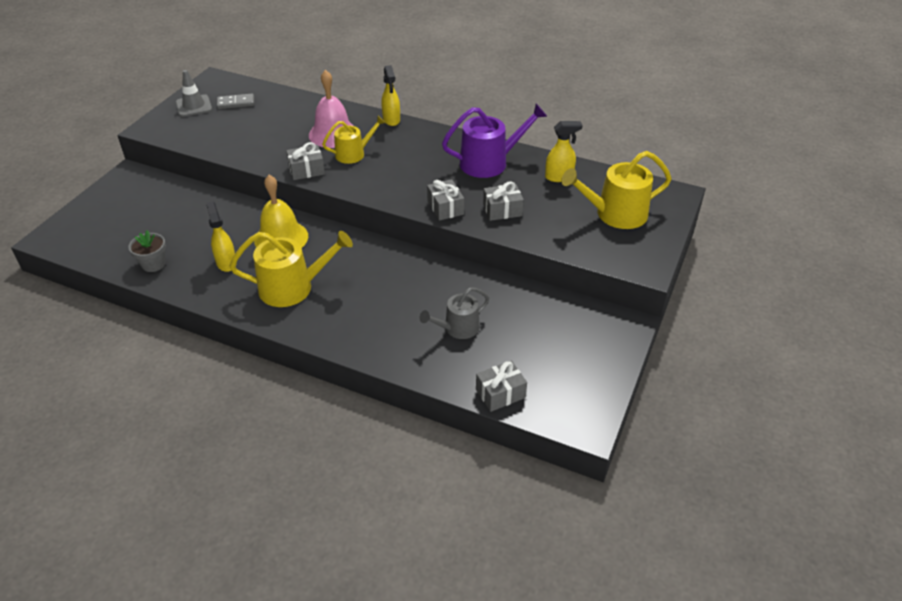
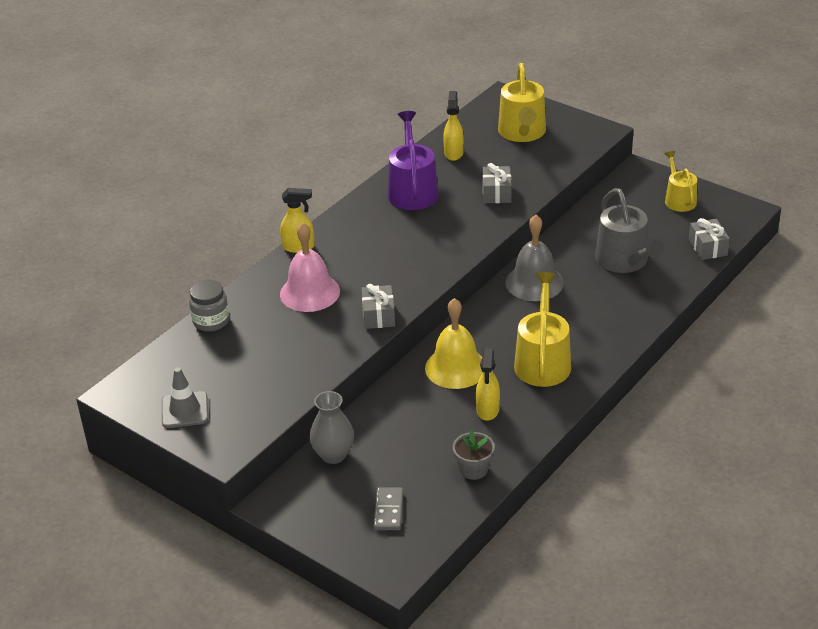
camera: 75 degrees left, 5 degrees down
(177, 192) = (333, 455): none -> grey vase
(226, 262) = (487, 410): yellow spray bottle -> yellow spray bottle turned 75 degrees counterclockwise
(236, 103) = (196, 371): grey domino -> grey domino (388, 511)
(293, 99) = (211, 321): none -> grey jar
(353, 154) = (359, 279): yellow watering can -> yellow watering can (679, 199)
(408, 269) = (534, 282): none -> grey bell
(445, 208) = (481, 226): grey gift -> none
(458, 328) = (625, 261): grey watering can -> grey watering can, size x1.59

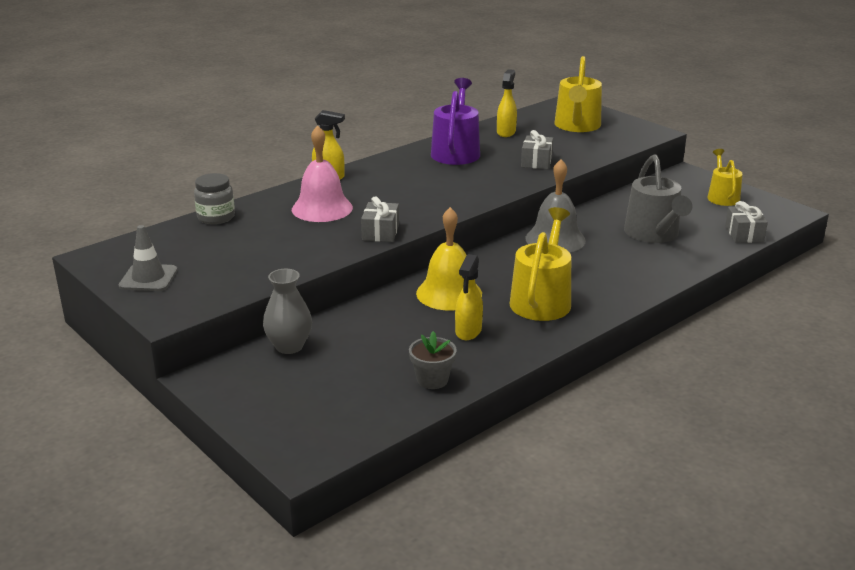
camera: 10 degrees right, 10 degrees down
(388, 511) = (323, 403): grey domino -> none

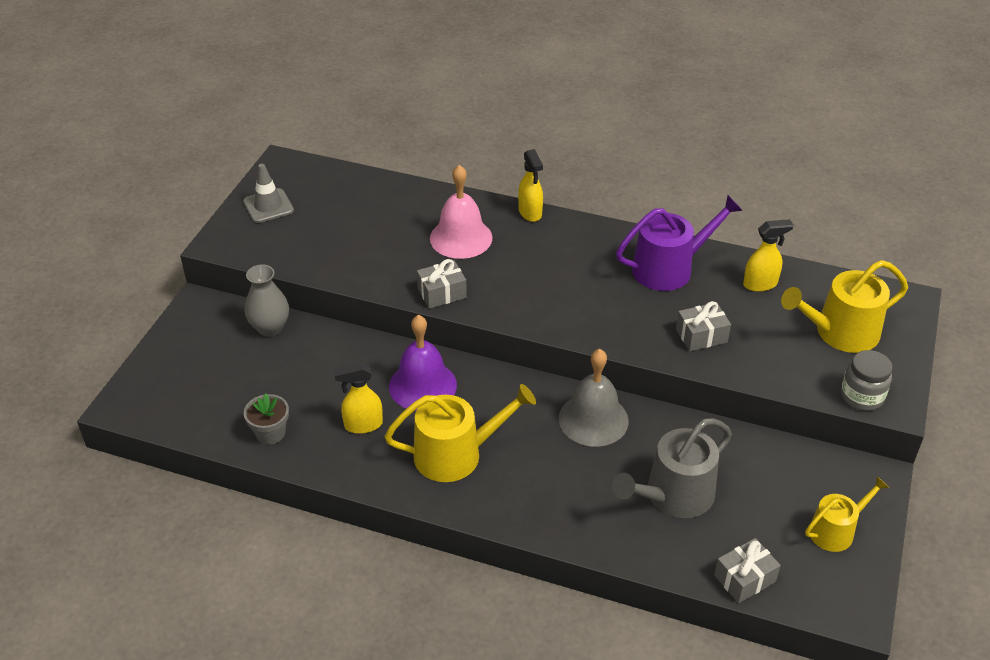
camera: 60 degrees right, 15 degrees up
(216, 217) = (395, 188): grey jar -> grey jar (862, 396)
(449, 293) = (422, 385): yellow bell -> purple bell

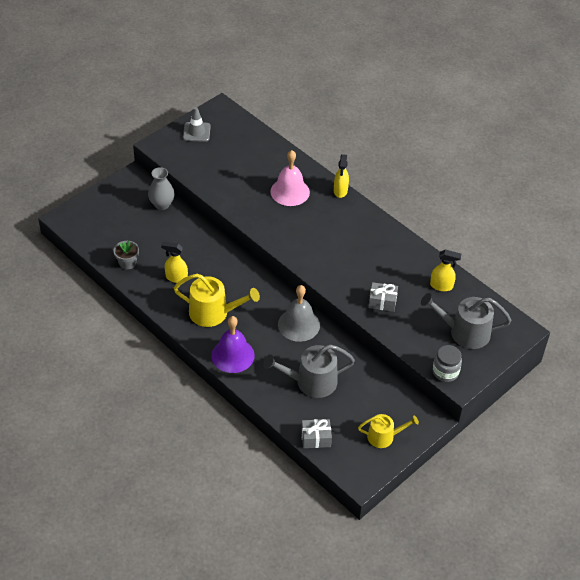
camera: 25 degrees right, 5 degrees up
(422, 385) = (221, 269): purple bell -> purple bell (233, 355)
(442, 293) = (256, 221): grey gift -> none
(669, 268) = (395, 256): purple watering can -> none
(840, 332) = (464, 332): yellow watering can -> grey watering can

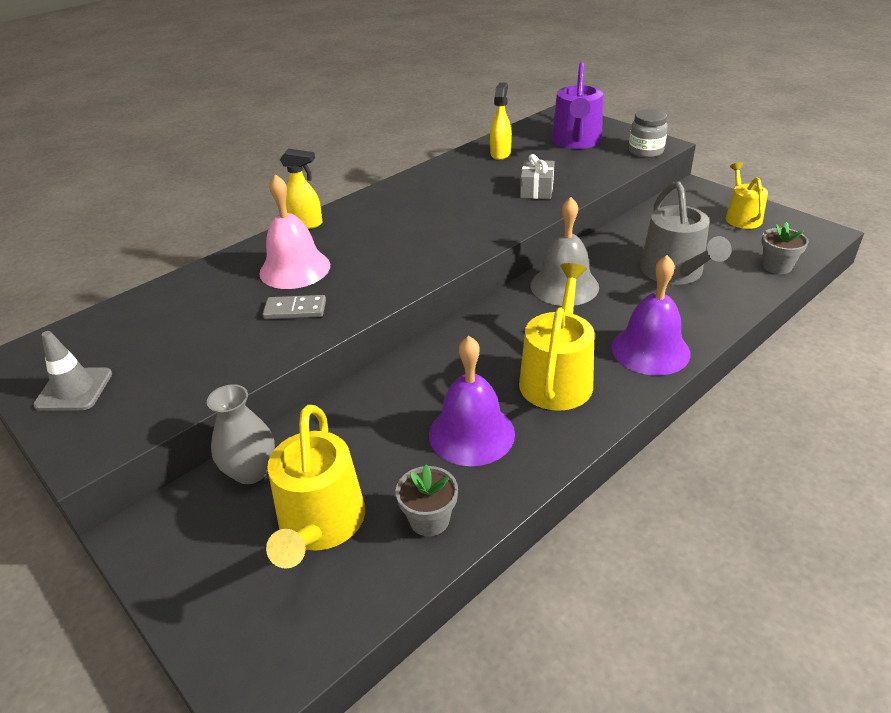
camera: 85 degrees left, 10 degrees down
(130, 229) = (320, 524): none -> yellow watering can
(176, 277) = (471, 433): yellow spray bottle -> purple bell
(250, 196) = (295, 310): none -> grey domino
(315, 438) = (777, 266): grey gift -> grey flower pot
(464, 332) = (576, 141): grey watering can -> purple watering can

